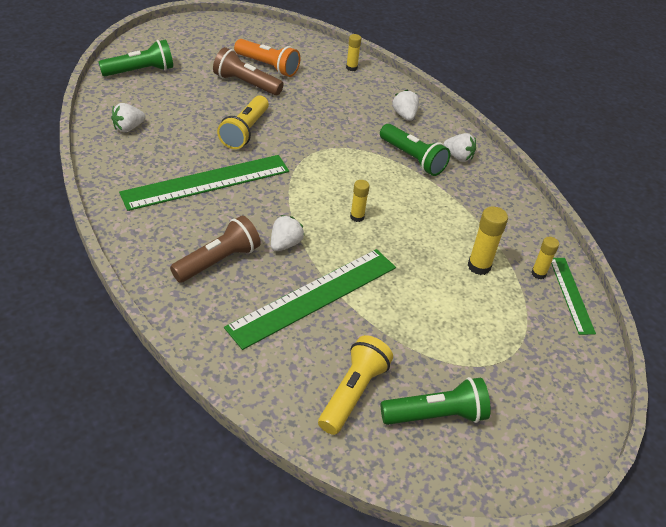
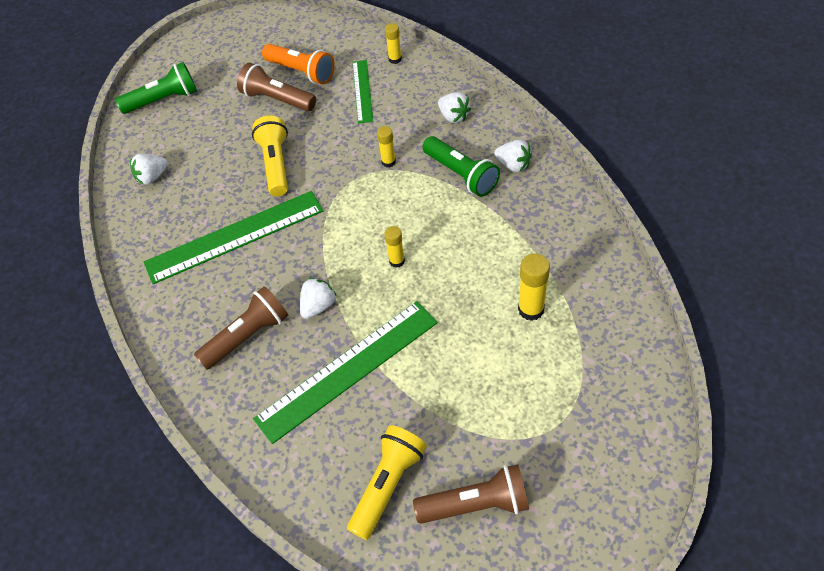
camera: 10 degrees right, 10 degrees up
(245, 131) = (276, 164): yellow flashlight -> yellow flashlight turned 150 degrees clockwise
(404, 115) = (453, 116): white strawberry -> white strawberry turned 150 degrees clockwise
(436, 415) = (476, 504): green flashlight -> brown flashlight
(538, 273) = (598, 311): yellow glue stick -> yellow glue stick (388, 162)
(571, 294) = (634, 335): green ruler -> green ruler (362, 91)

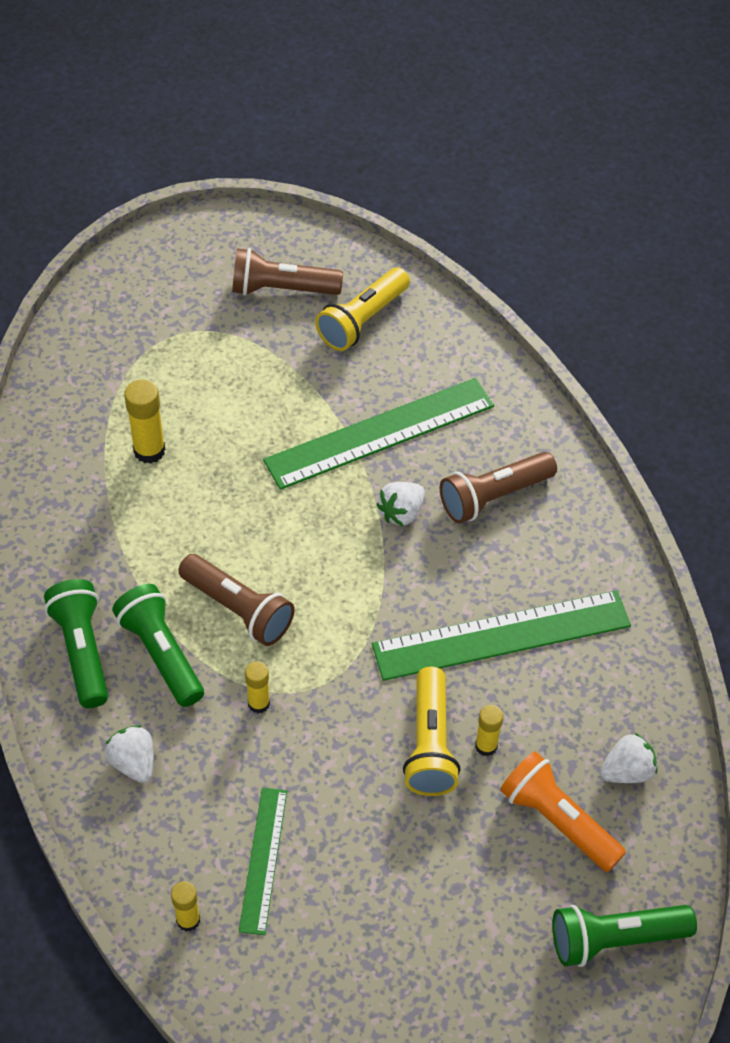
camera: 175 degrees left, 0 degrees up
(277, 99) = (412, 882): brown flashlight -> brown flashlight (238, 609)
(301, 72) = (360, 938): orange flashlight -> orange flashlight (557, 820)
(397, 261) = (289, 547): yellow glue stick -> yellow glue stick (486, 746)
(513, 165) = (82, 650): white strawberry -> green flashlight

